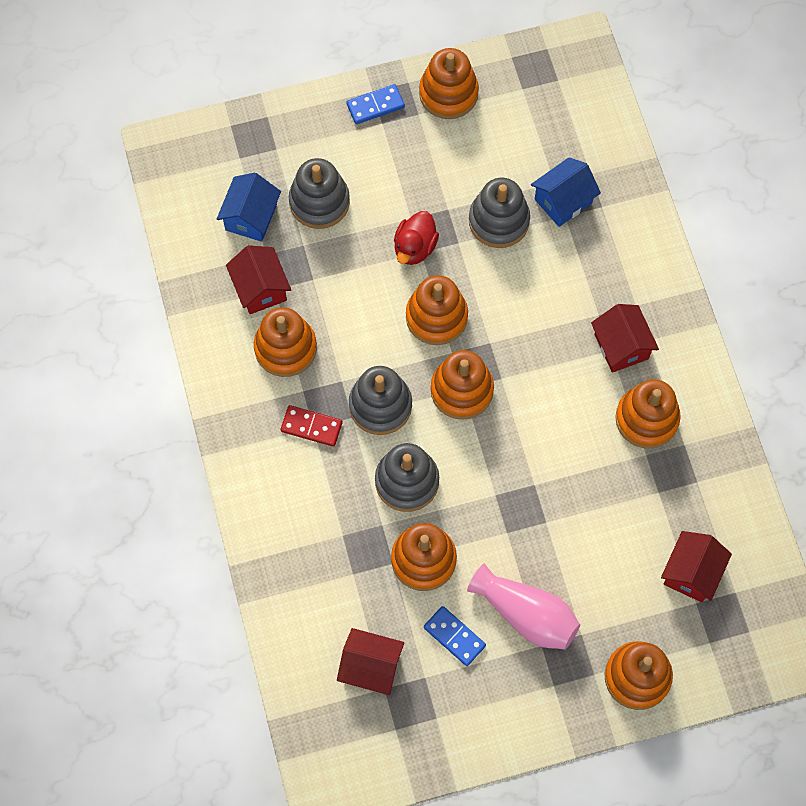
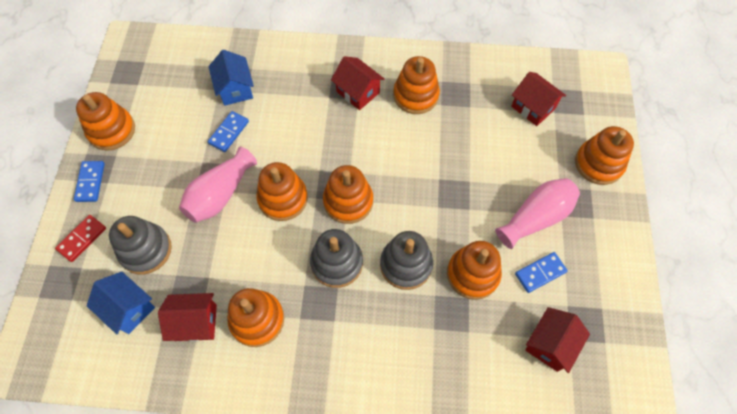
camera: 70 degrees left, 5 degrees down
(311, 427) = (333, 322): red domino -> red domino (82, 239)
(415, 247) = (220, 194): red duck -> pink vase
(499, 221) = (229, 132): grey stacking toy -> blue domino
(621, 346) = (358, 92): red house -> red house turned 45 degrees clockwise

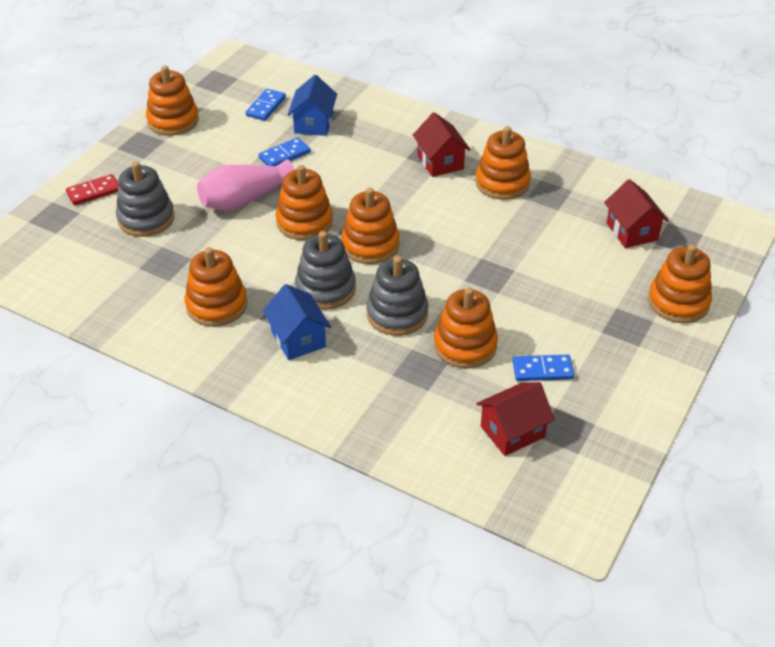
camera: 25 degrees right, 20 degrees down
(90, 182) = (128, 153): blue domino -> blue domino (266, 107)
(129, 308) = (102, 256): blue house -> blue house (298, 339)
(195, 322) = (157, 287): red house -> none
(535, 217) = (569, 323): pink vase -> none

